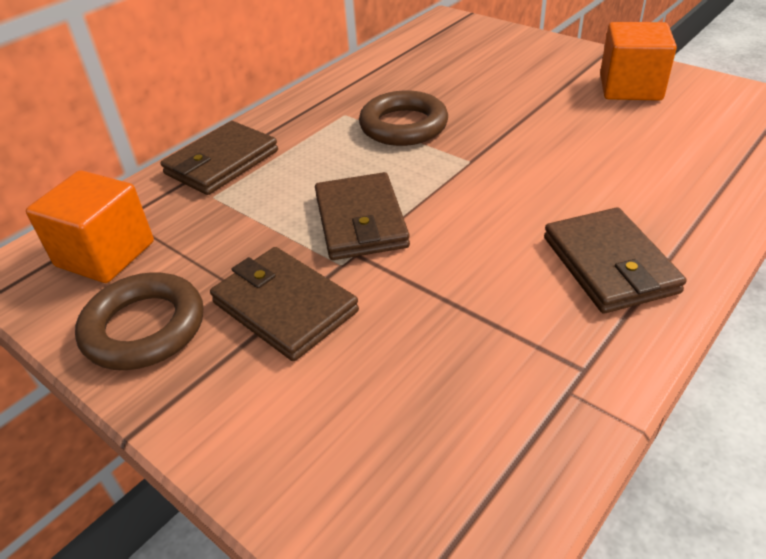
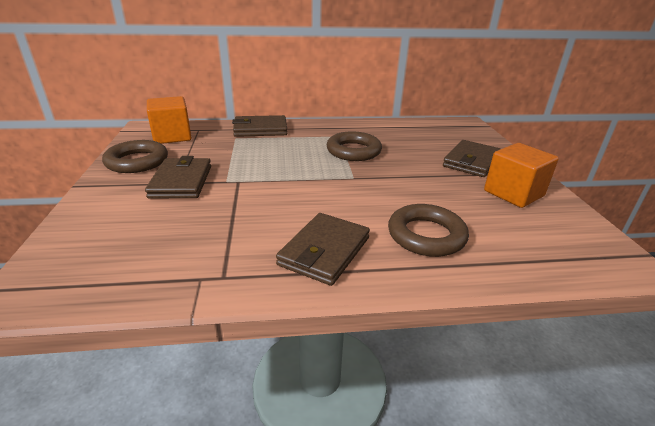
camera: 40 degrees right, 10 degrees down
(361, 221) = (263, 172): brown wallet -> brown wallet (471, 161)
(649, 182) = (426, 235): none -> brown ring

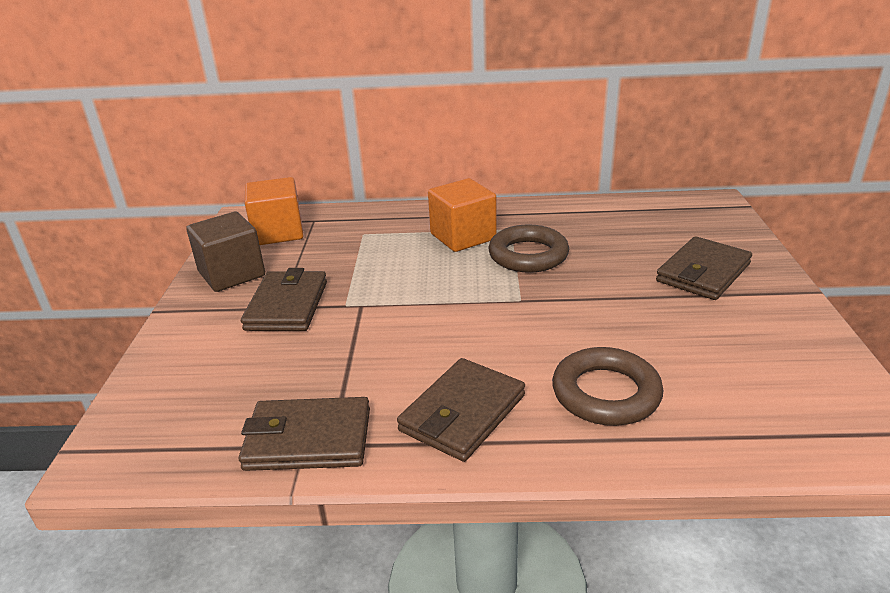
camera: 10 degrees right, 0 degrees up
(137, 161) = (232, 274): brown ring -> brown cube
(260, 129) = (399, 219): brown wallet -> brown wallet (308, 439)
(513, 193) = (753, 328): orange cube -> orange cube (463, 237)

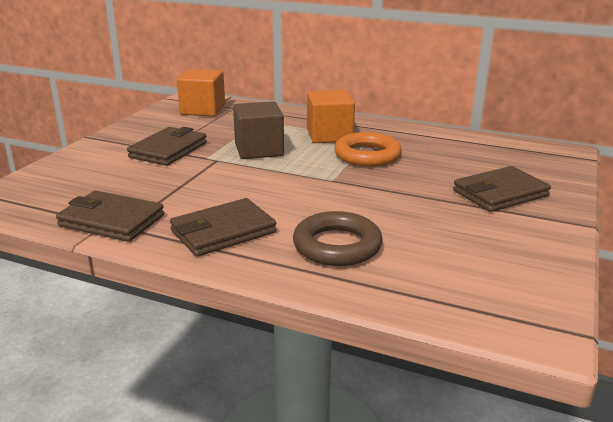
camera: 20 degrees right, 5 degrees down
(232, 274) = (151, 126): brown cube -> brown cube (259, 150)
(528, 255) = (367, 155): brown ring -> orange ring

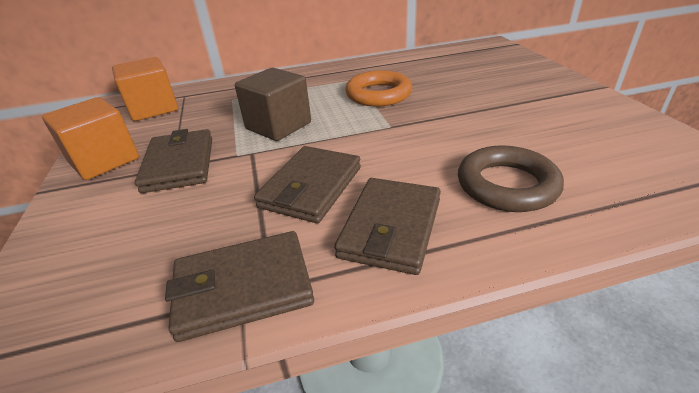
camera: 35 degrees left, 10 degrees up
(329, 136) = (318, 89): orange cube -> orange cube (104, 160)
(500, 193) = (517, 86): brown wallet -> brown wallet (311, 187)

